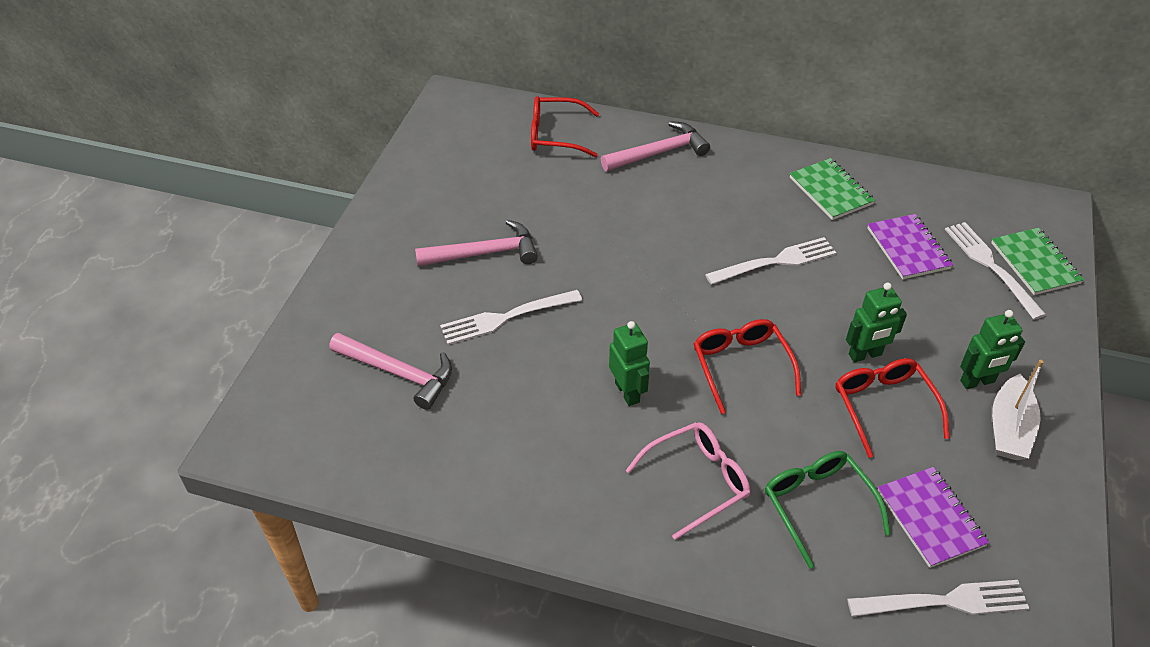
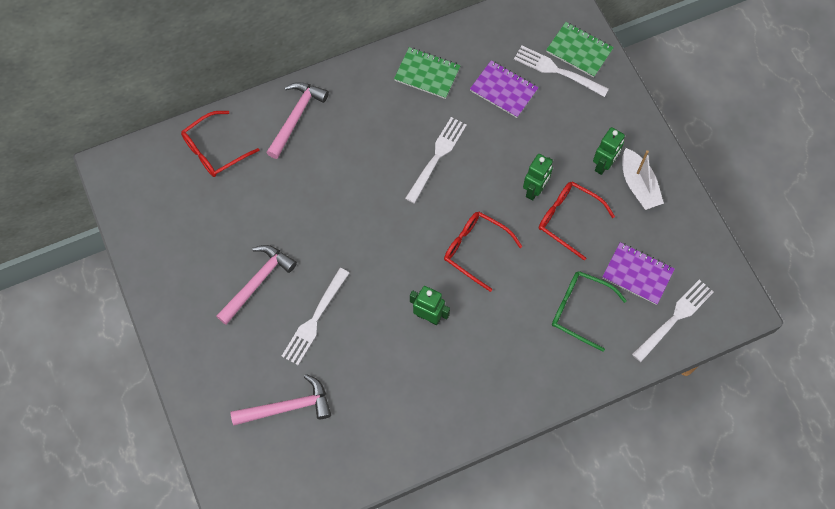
camera: 40 degrees left, 20 degrees up
(697, 481) = (510, 344): pink glasses -> none

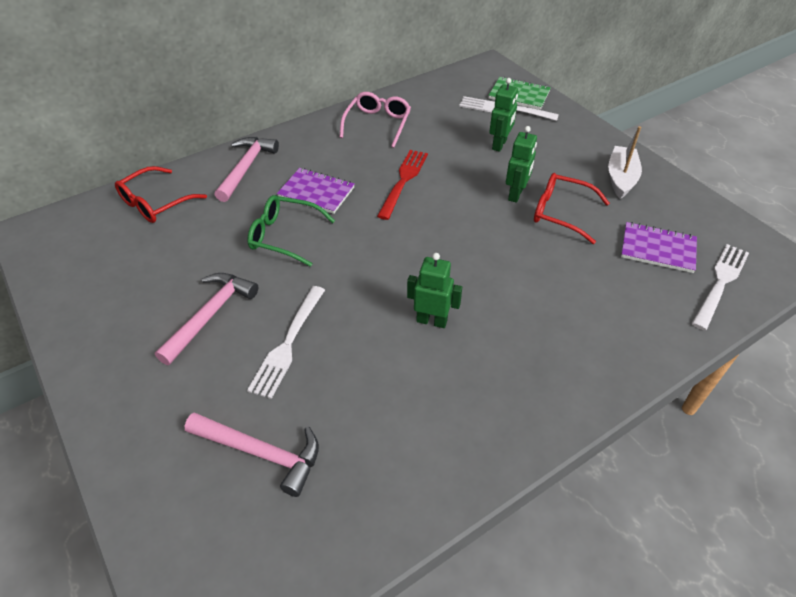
camera: 10 degrees left, 20 degrees down
(287, 407) = (261, 453): pink hammer -> pink hammer turned 45 degrees clockwise
(427, 74) = (377, 124): green notebook -> pink glasses
(437, 157) = (403, 181): white fork -> red fork
(475, 250) = (469, 251): red glasses -> none
(503, 90) = (457, 127): purple notebook -> purple notebook (316, 192)
(580, 310) = (610, 290): green glasses -> green glasses (284, 236)
(603, 165) = (578, 167): green robot -> green robot (499, 145)
(638, 185) = (621, 178): white boat -> white boat turned 135 degrees counterclockwise

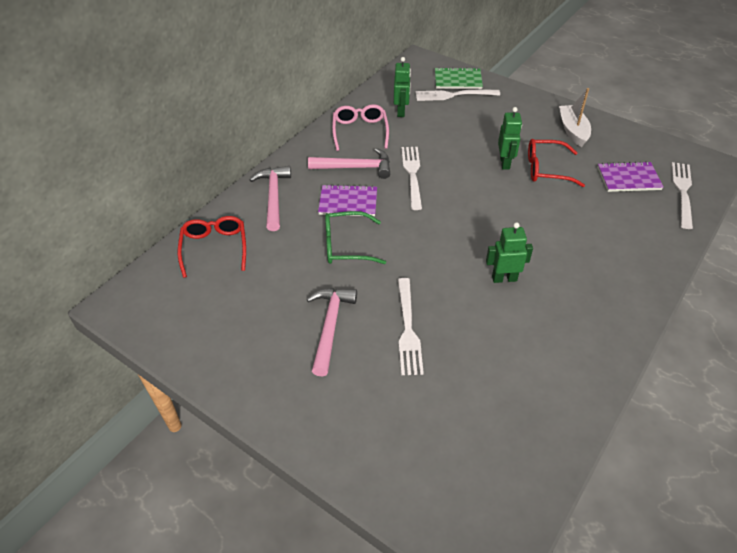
camera: 20 degrees left, 0 degrees up
(155, 203) = (214, 248): red glasses -> red glasses turned 150 degrees clockwise
(261, 453) = (443, 416): pink hammer -> pink hammer (355, 167)
(403, 181) = (412, 174): red fork -> white fork
(499, 145) = (468, 125): green robot -> green robot (401, 111)

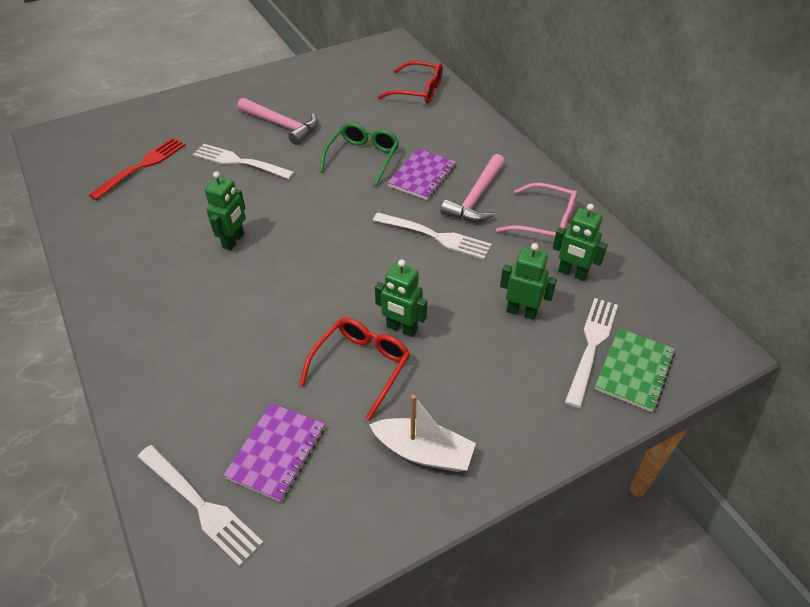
camera: 115 degrees right, 0 degrees up
(273, 197) = (464, 133): pink hammer -> none
(449, 123) = (521, 312): none -> green robot
(469, 409) = (142, 166): none -> red fork

